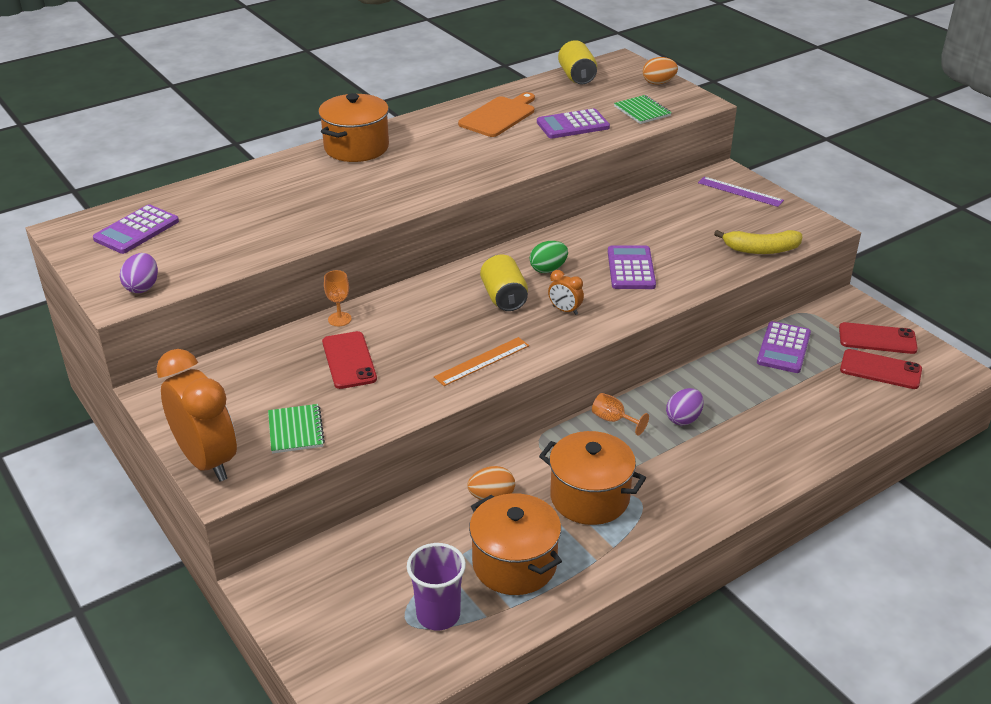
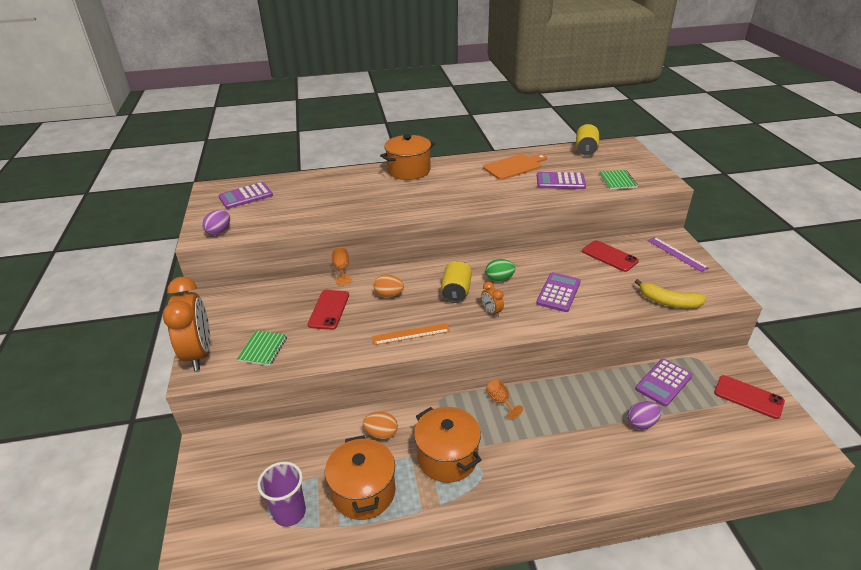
camera: 25 degrees right, 0 degrees up
(658, 83) = (642, 163): orange egg -> orange egg (389, 295)
(683, 419) = (552, 417): purple egg -> purple egg (641, 423)
(880, 370) = (738, 424): red phone -> red phone (609, 256)

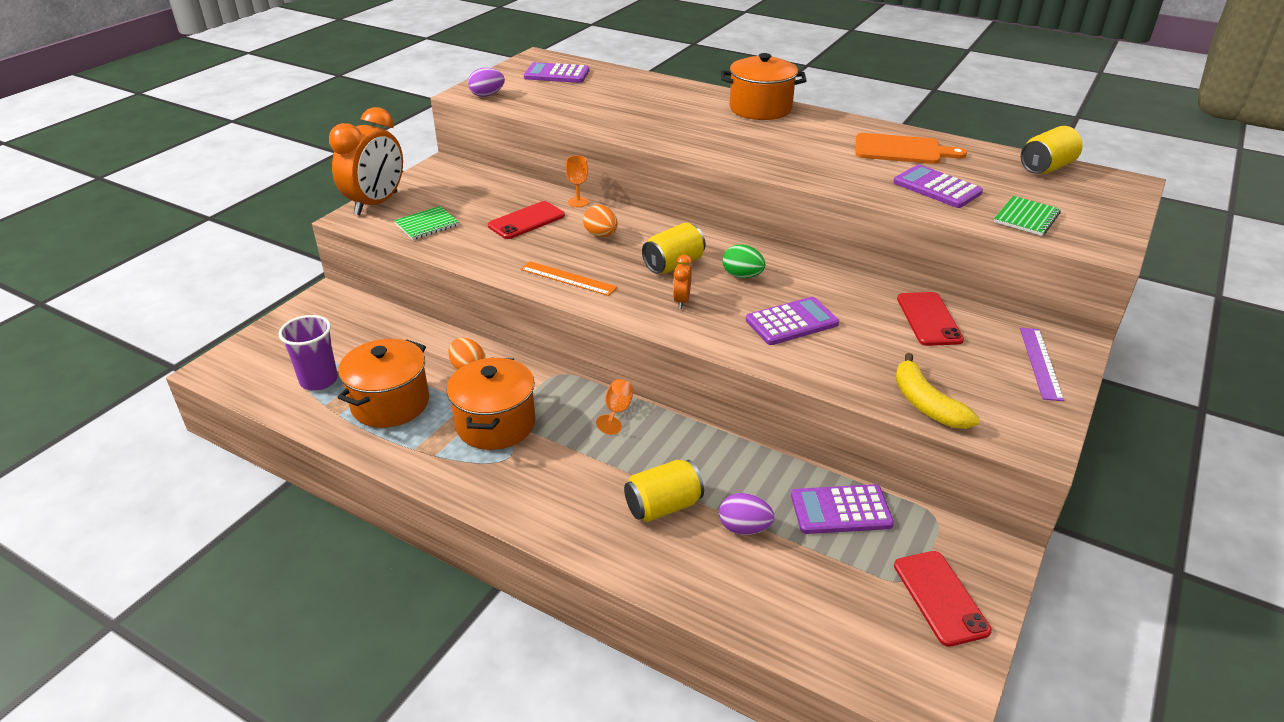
camera: 40 degrees right, 0 degrees up
(594, 440) = (663, 506): none -> yellow can

